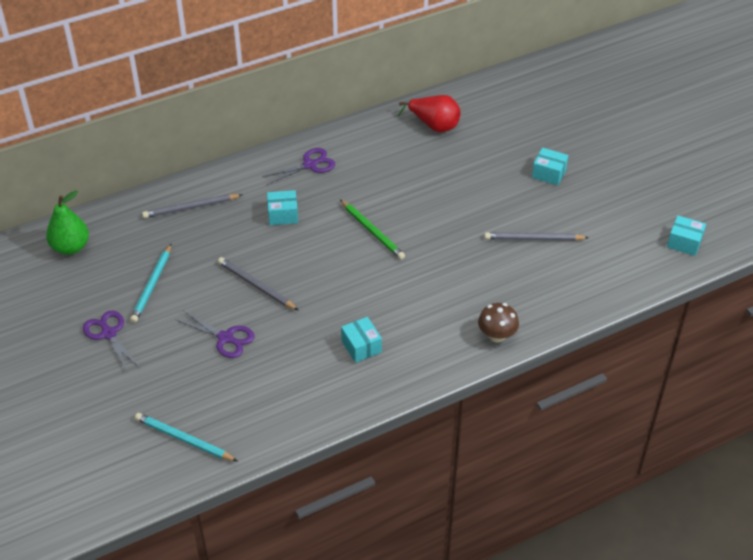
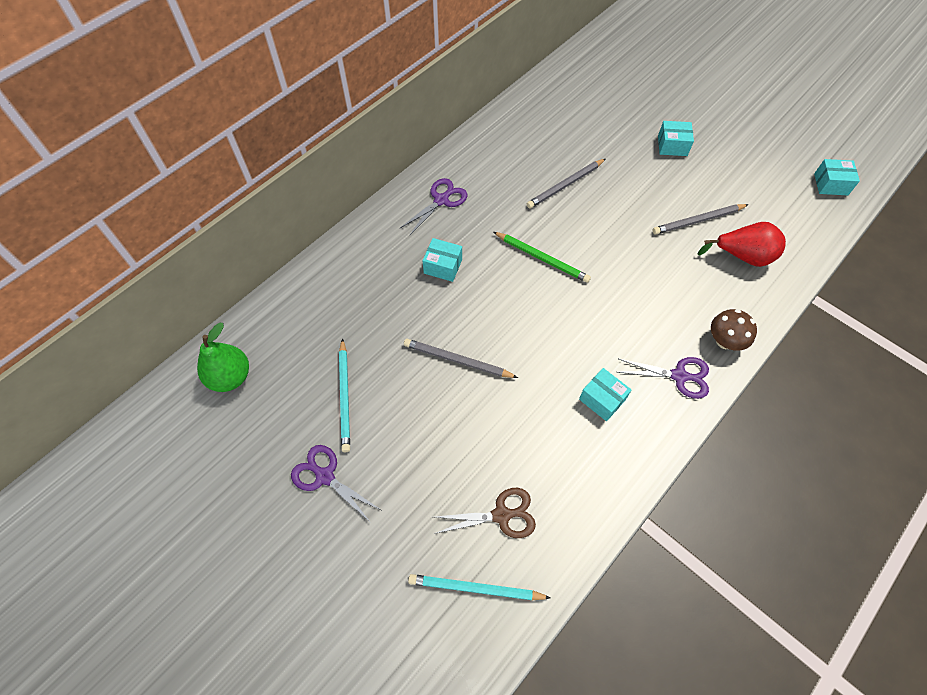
camera: 20 degrees left, 15 degrees up
(190, 208) = (342, 287): grey pencil -> grey pencil (565, 185)
(225, 338) = (457, 437): purple scissors -> purple scissors (679, 376)
(231, 399) = (501, 515): none -> brown scissors
(283, 215) = (443, 266): turquoise box -> turquoise box turned 45 degrees clockwise
(434, 126) = (539, 123): red pear -> red pear (743, 256)

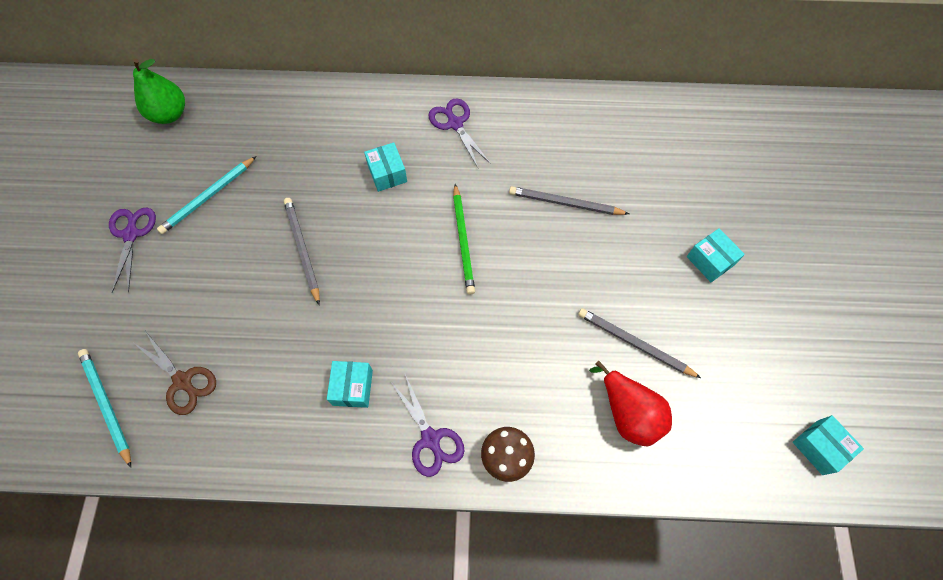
camera: 50 degrees right, 5 degrees up
(441, 200) = (455, 124): purple scissors -> purple scissors turned 120 degrees counterclockwise

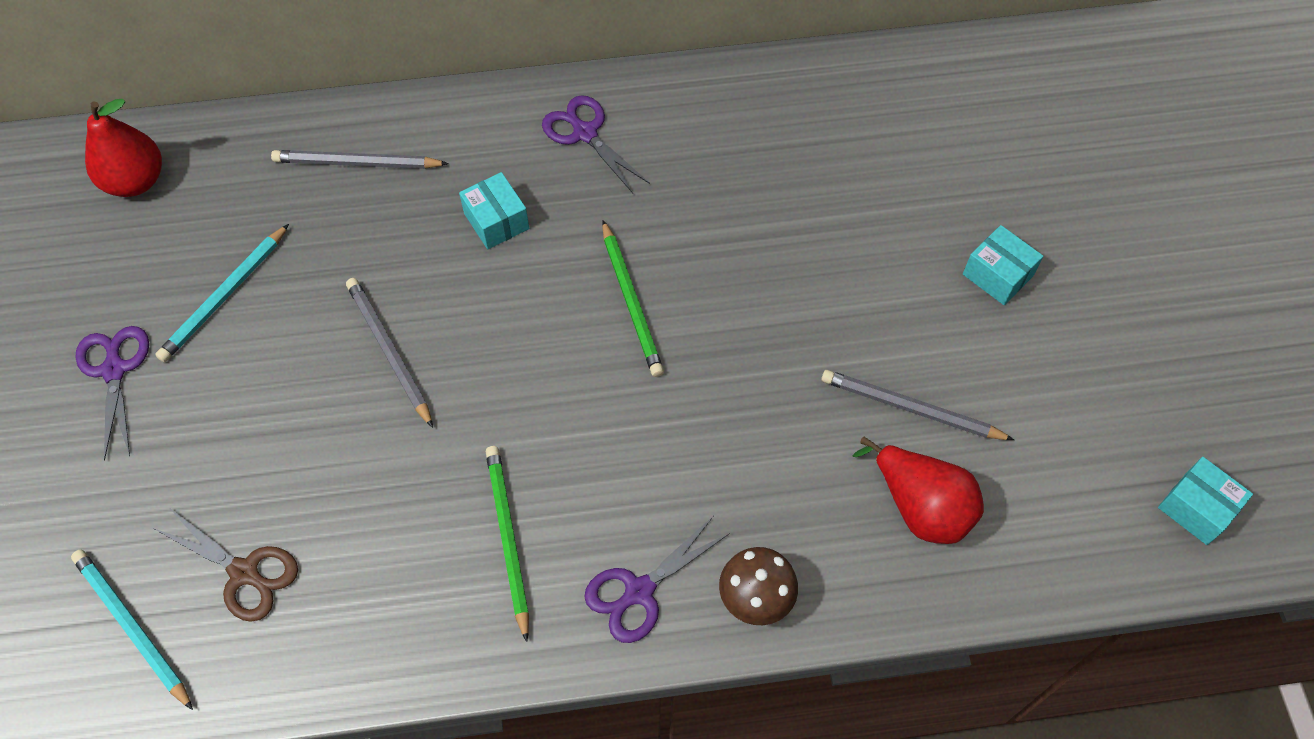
camera: 10 degrees left, 5 degrees down
(169, 114) = (135, 181): green pear -> red pear
(352, 387) = (507, 538): turquoise box -> green pencil
(430, 439) = (639, 591): purple scissors -> purple scissors turned 90 degrees clockwise
(565, 203) = (772, 225): grey pencil -> grey pencil (356, 163)

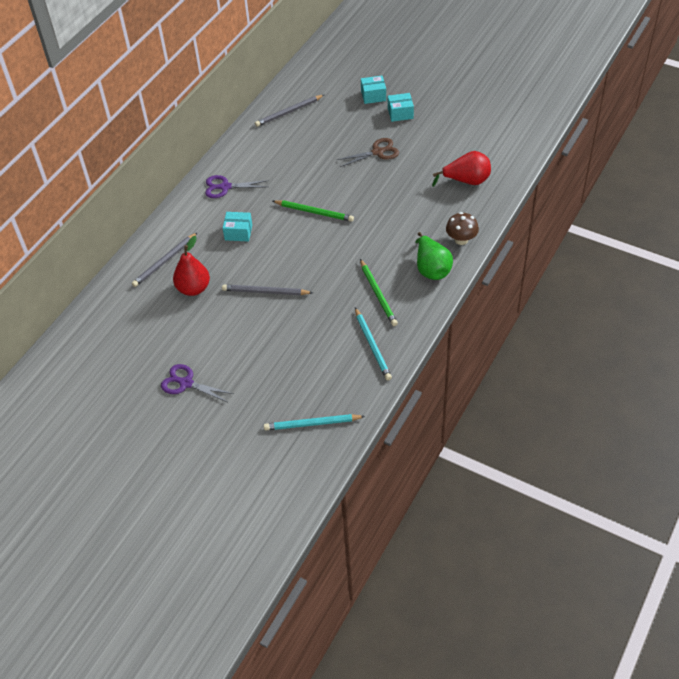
camera: 50 degrees left, 10 degrees down
(135, 181) = (94, 337): red pear -> red pear (193, 288)
(224, 296) = (186, 332): turquoise pencil -> turquoise pencil (372, 346)
(244, 572) = (320, 378): brown scissors -> brown scissors (377, 152)
(507, 538) = (378, 294): green pencil -> green pencil turned 135 degrees counterclockwise
(639, 591) = (431, 268): purple scissors -> green pear
(910, 408) = (429, 163): grey pencil -> grey pencil (289, 112)
(1196, 508) = (526, 118): turquoise box -> turquoise box (373, 96)

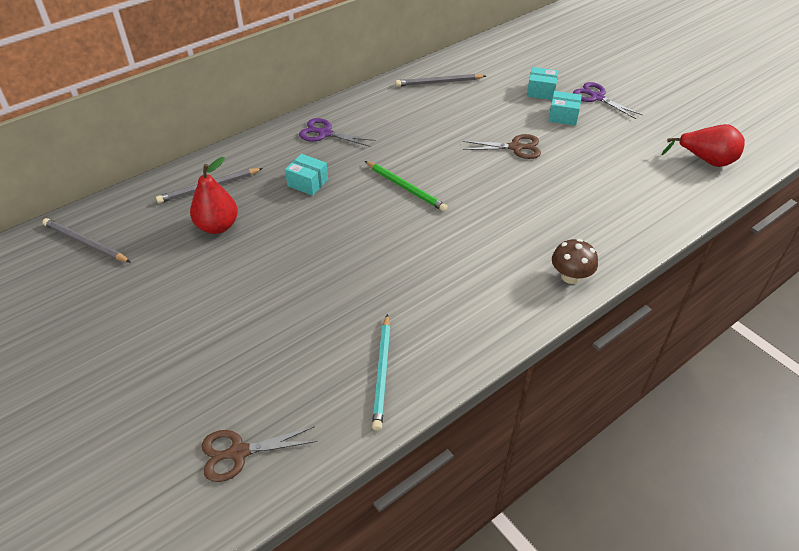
camera: 20 degrees right, 5 degrees down
(186, 383) = (129, 334): purple scissors -> purple scissors (597, 97)
(265, 292) = (293, 257): grey pencil -> grey pencil (85, 243)
(312, 424) = (239, 452): turquoise pencil -> brown scissors
(378, 294) = (427, 308): green pencil -> none
(431, 268) = (513, 299): green pear -> none
(466, 181) = (609, 209): red pear -> red pear (705, 160)

